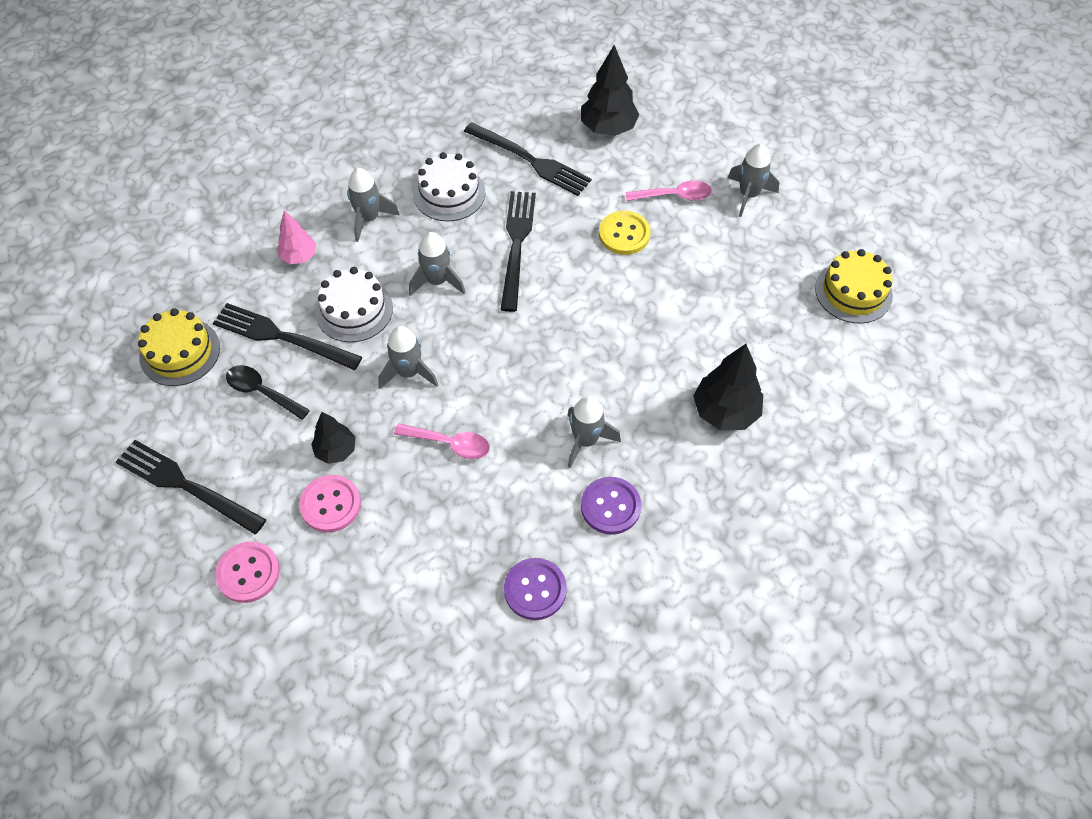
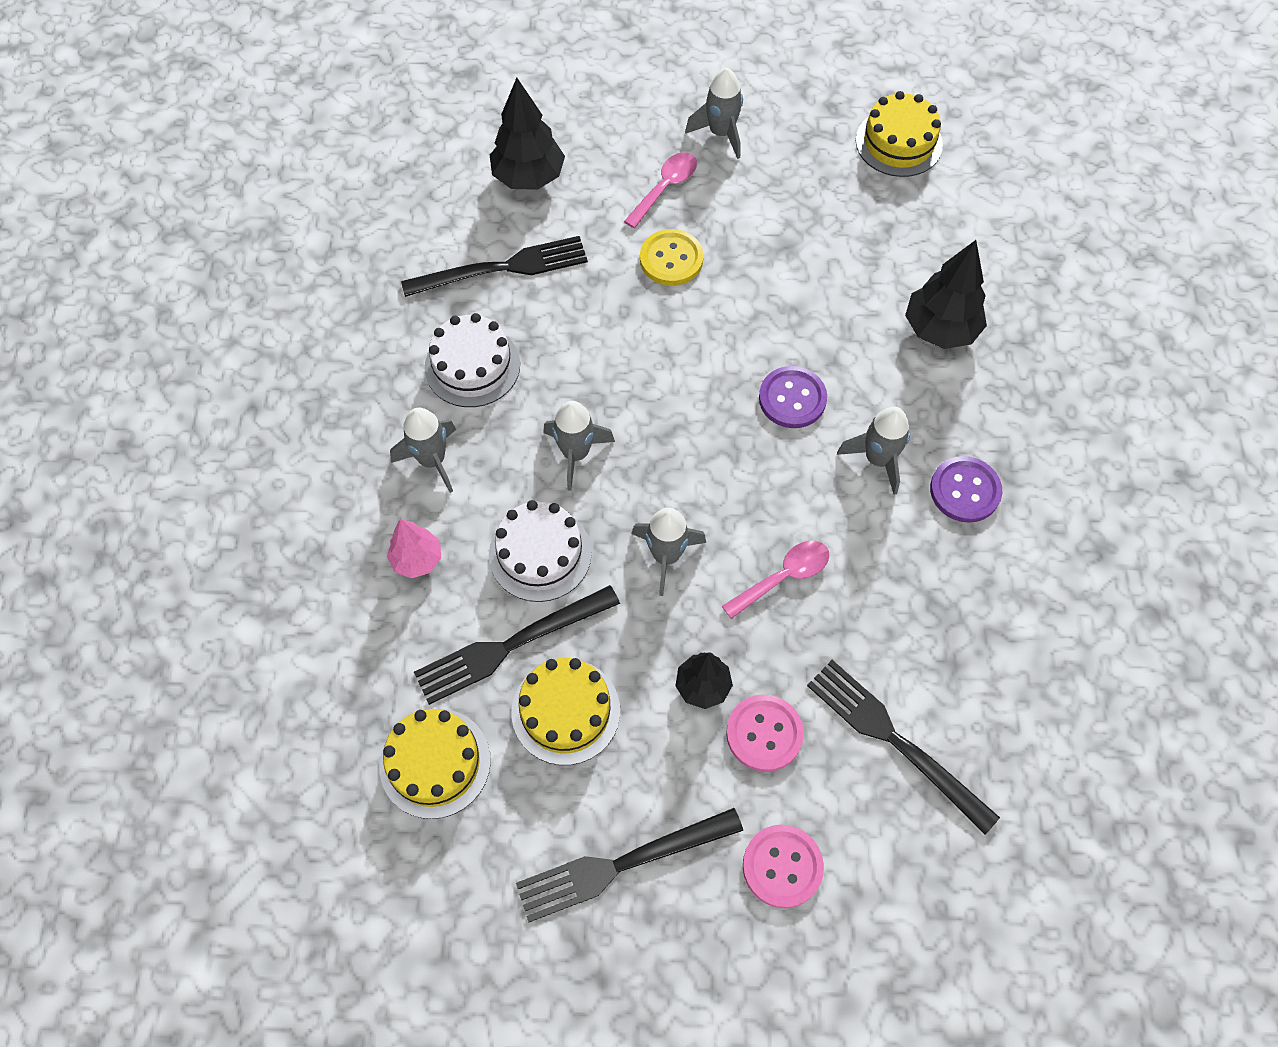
camera: 50 degrees left, 5 degrees up
(262, 392) = (566, 711): black spoon -> yellow cake
(517, 245) = (597, 354): black fork -> black fork (894, 740)
(535, 589) = (1003, 615): purple button -> purple button (792, 399)

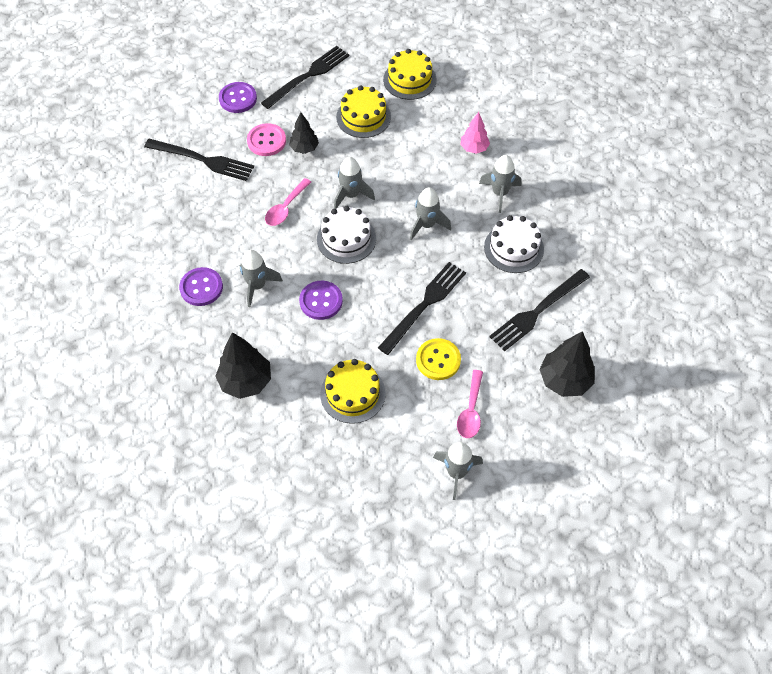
camera: 155 degrees right, 5 degrees down
(510, 645) = (405, 131): black fork -> black fork (424, 305)
(540, 553) = (415, 173): white cake -> white cake (346, 239)
(782, 866) = (238, 98): pink button -> purple button
(898, 142) = (324, 521): yellow cake -> yellow cake (352, 393)

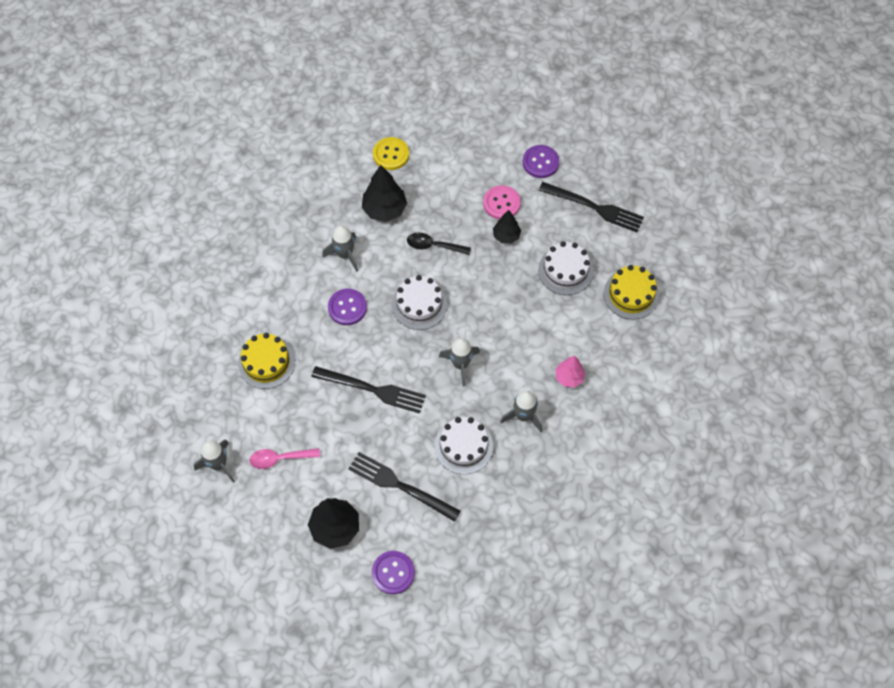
camera: 70 degrees right, 5 degrees up
(201, 287) = (328, 215): purple button -> purple button (393, 573)
(203, 160) = (459, 164): black fork -> none
(246, 381) = (252, 281): black tree -> black tree (384, 209)
(286, 208) = (433, 246): pink spoon -> black spoon
(351, 195) = (469, 292): grey rocket -> none
(363, 117) = (565, 270): yellow cake -> white cake
(438, 360) = (320, 418): yellow button -> yellow button (391, 154)

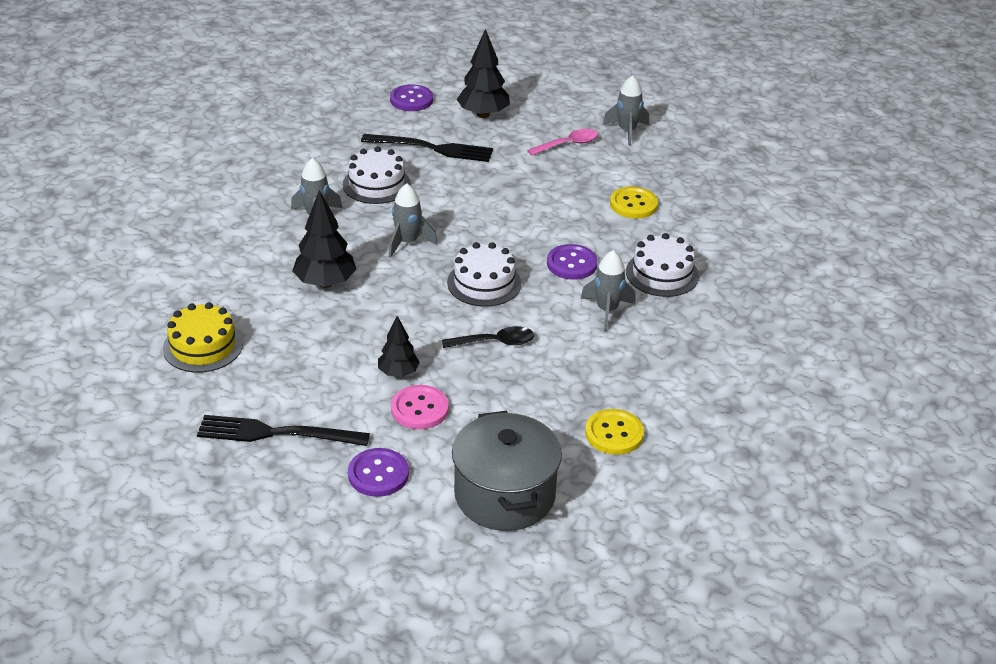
camera: 160 degrees right, 25 degrees down
(266, 362) = (633, 204): yellow cake -> yellow button
(373, 390) = (500, 206): black fork -> none
(384, 209) = (584, 367): black tree -> black tree (325, 283)
(473, 130) = (504, 495): none -> grey pot
(565, 270) = (301, 353): white cake -> white cake (662, 274)
(569, 377) = (269, 255): pink tree -> none

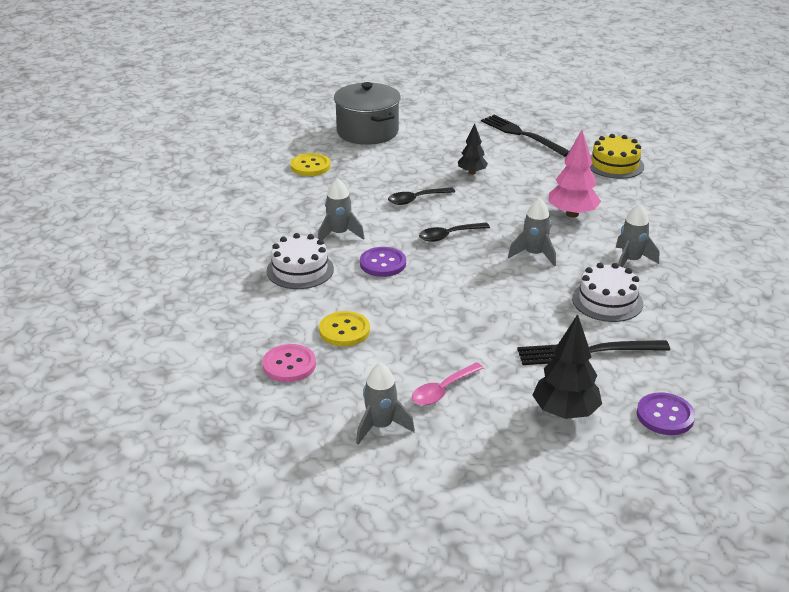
camera: 165 degrees right, 5 degrees down
(276, 433) = (522, 135): black fork -> black fork turned 120 degrees counterclockwise
(325, 283) = (572, 214): black tree -> pink tree
(378, 474) = (447, 128): purple button -> none
(419, 409) = (444, 158): pink button -> pink button (289, 365)
(484, 283) = (448, 236): white cake -> black spoon

